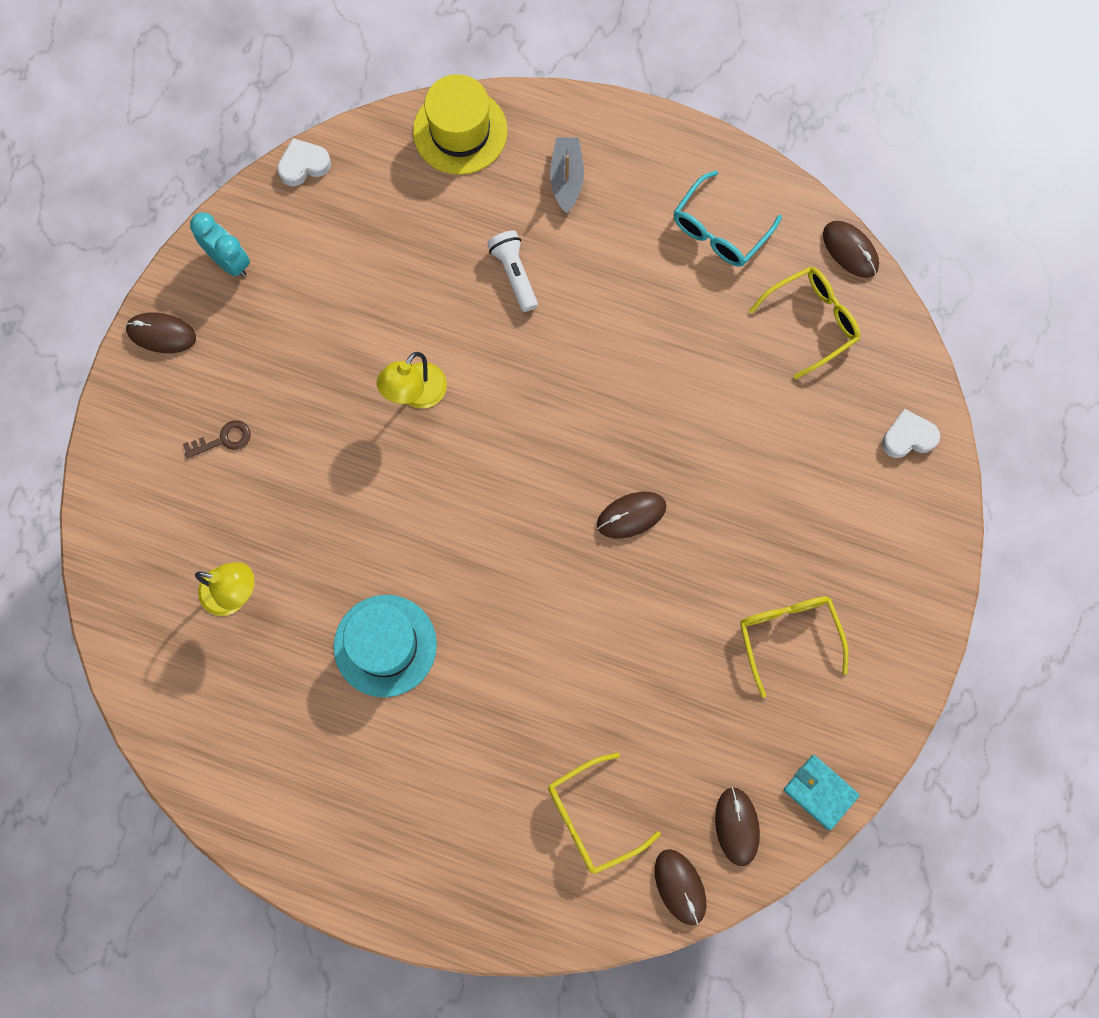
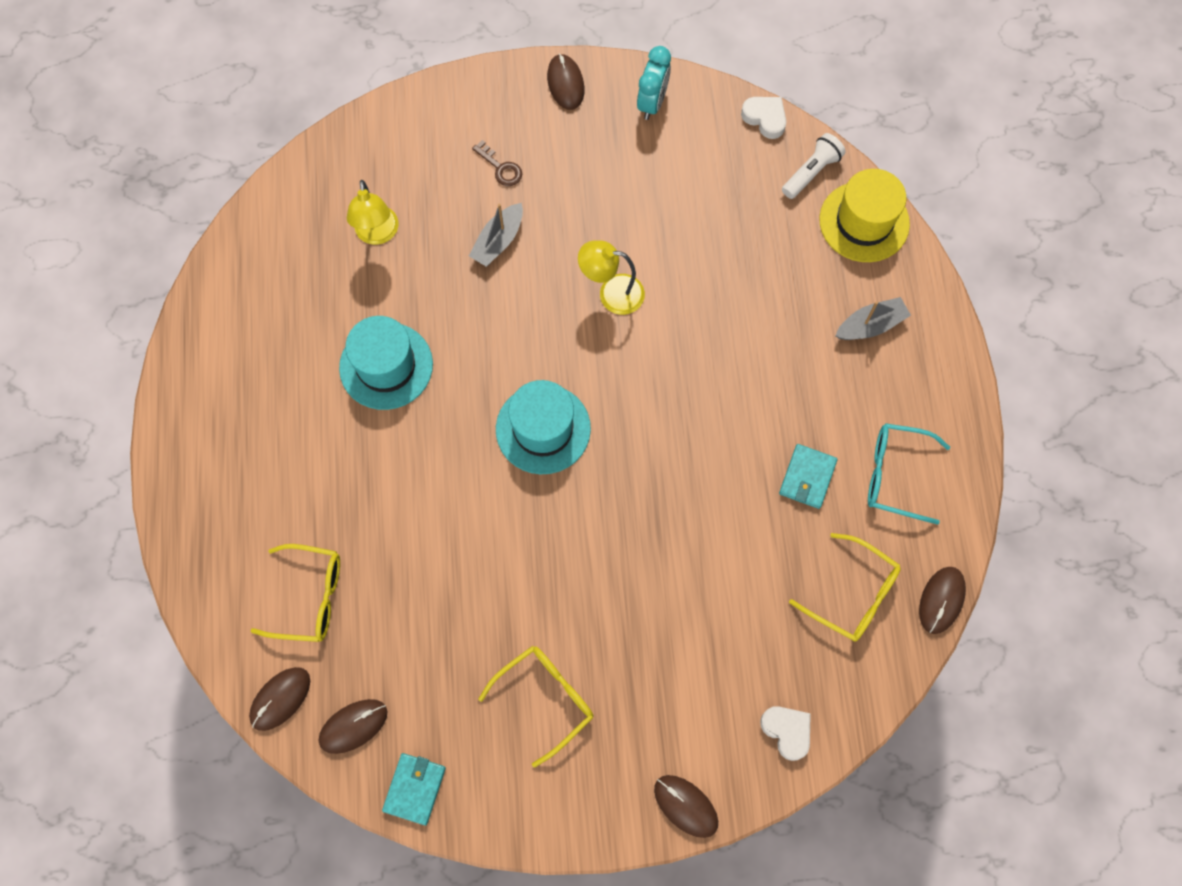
camera: 65 degrees right, 5 degrees down
(304, 477) = (498, 241): none -> grey boat
(514, 274) = (759, 322): white flashlight -> white flashlight (811, 172)
(525, 522) = (543, 429): none -> turquoise hat
(591, 818) = (310, 597): yellow glasses -> yellow glasses turned 150 degrees clockwise
(631, 515) = (591, 514): brown mouse -> brown mouse (685, 806)
(686, 306) = (807, 477): none -> turquoise wallet

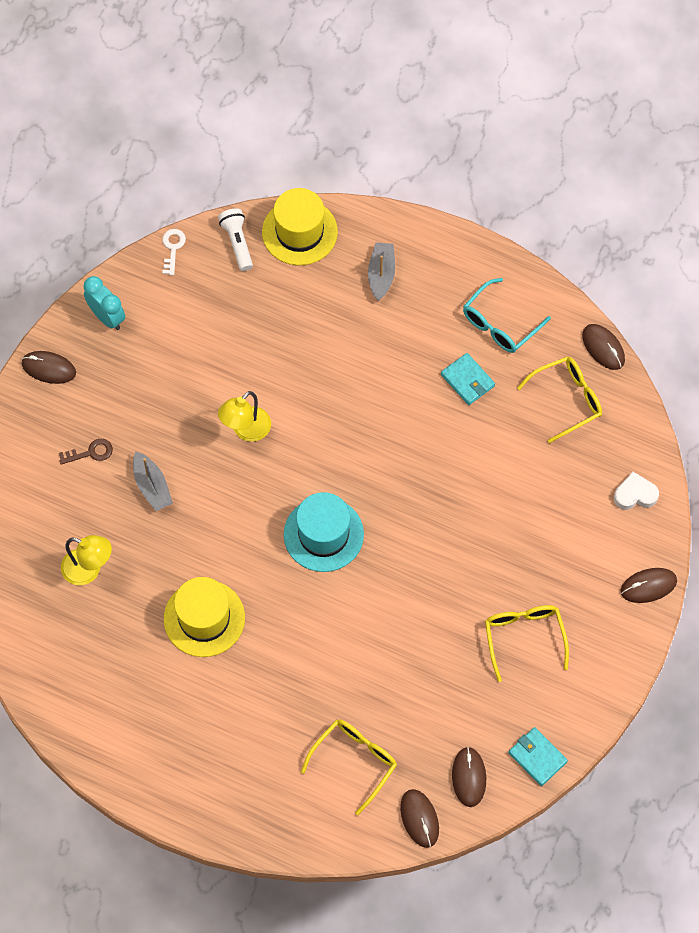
camera: 60 degrees left, 5 degrees down
(386, 366) = (204, 618): turquoise hat -> yellow hat
(765, 118) = (173, 248): white heart -> white key

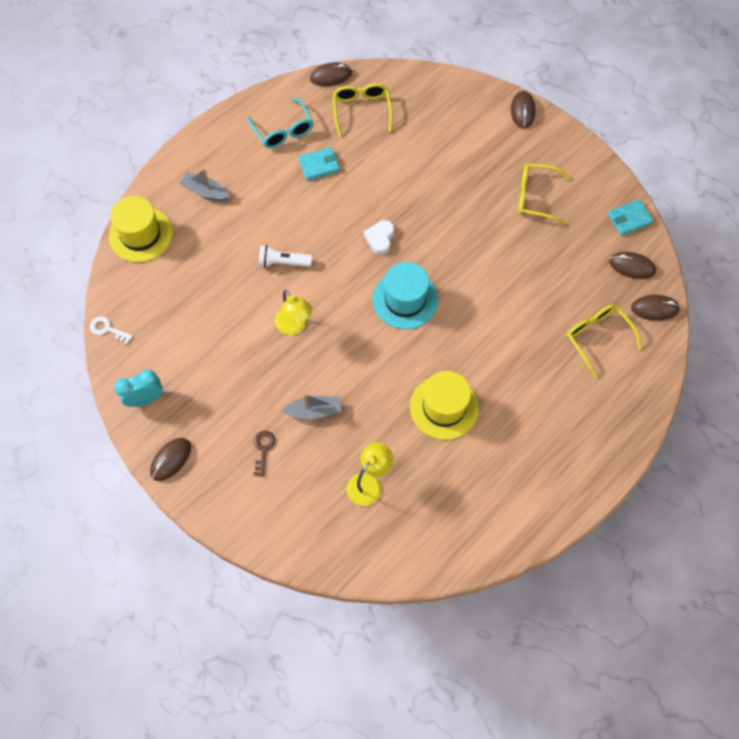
camera: 70 degrees left, 0 degrees up
(237, 243) = (127, 281): white flashlight -> white flashlight (283, 262)
(635, 494) = (451, 95): white heart -> white heart (380, 238)

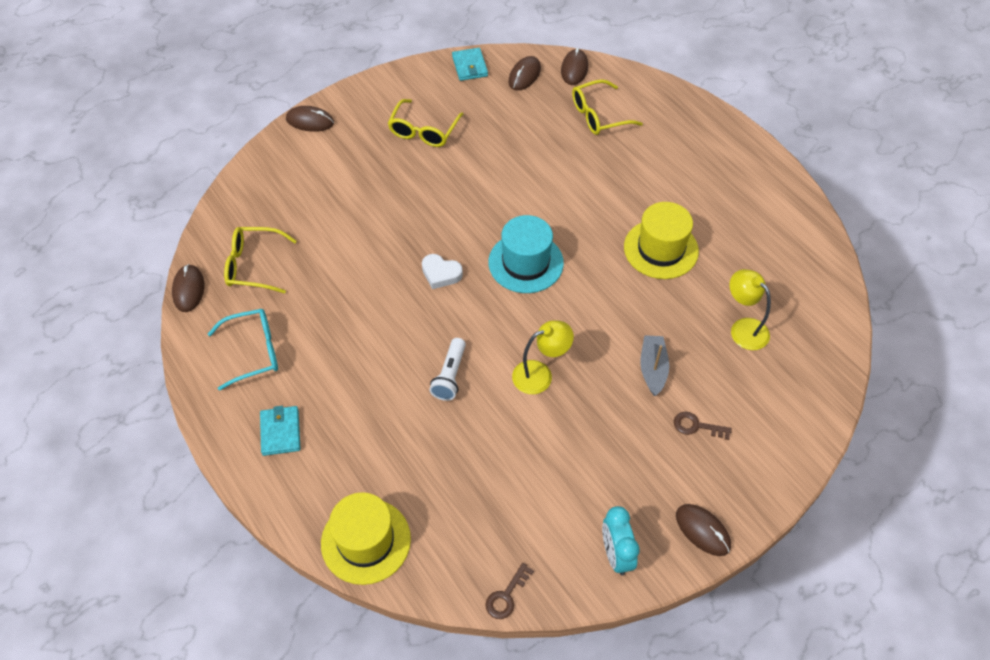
camera: 80 degrees left, 10 degrees down
(108, 329) = (506, 596): white key -> brown key
(205, 192) = (320, 452): grey boat -> none
(319, 165) = (319, 320): turquoise wallet -> turquoise wallet (280, 432)

